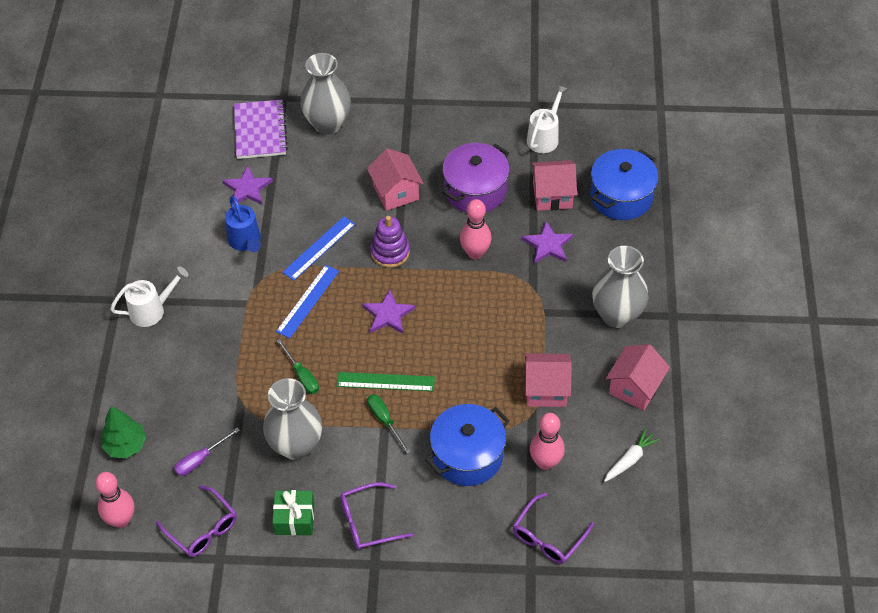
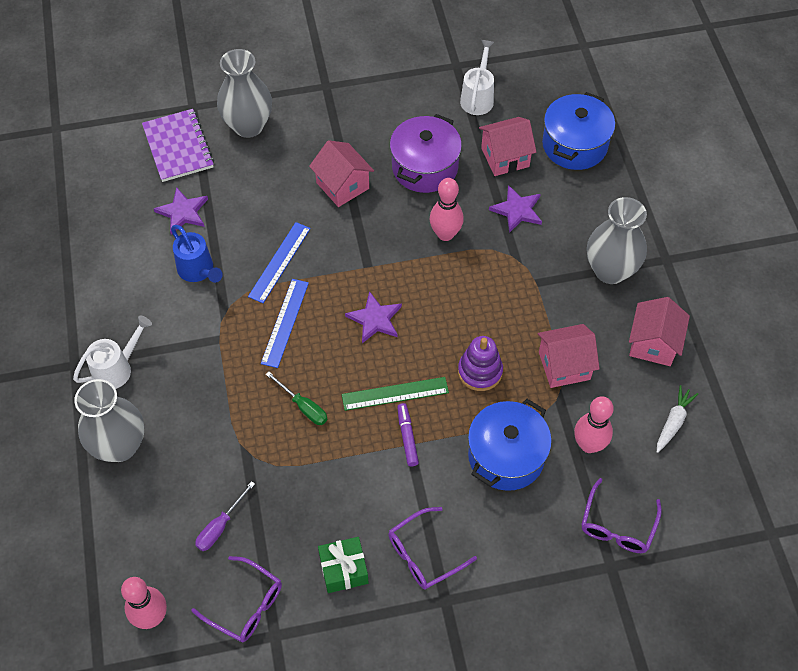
camera: 15 degrees left, 5 degrees up
(125, 445) = (131, 529): green tree -> none
(296, 445) = (320, 486): grey vase -> grey vase (120, 446)
(385, 421) = (407, 437): green screwdriver -> purple marker
(390, 252) = (356, 251): purple stacking toy -> purple stacking toy (480, 371)

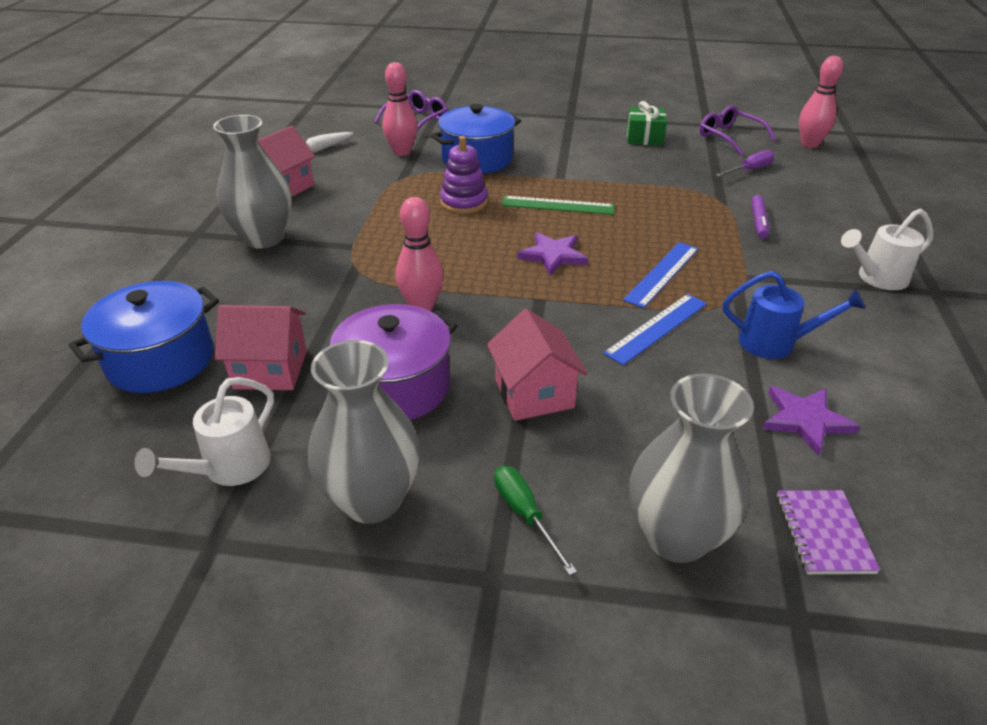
camera: 160 degrees left, 20 degrees down
(120, 446) = (859, 226): grey vase -> grey vase (372, 500)
(178, 147) = (823, 533): purple notebook -> purple notebook, size x0.63
(198, 271) = (776, 343): blue watering can -> blue watering can turned 120 degrees clockwise
(303, 406) = (656, 215): green screwdriver -> green screwdriver (525, 514)
(407, 437) = (559, 182): purple marker -> purple marker (758, 222)
(424, 554) = (576, 133): purple glasses -> none
(517, 210) = (312, 309): purple star -> none
(564, 366) = (380, 191): pink house -> none

